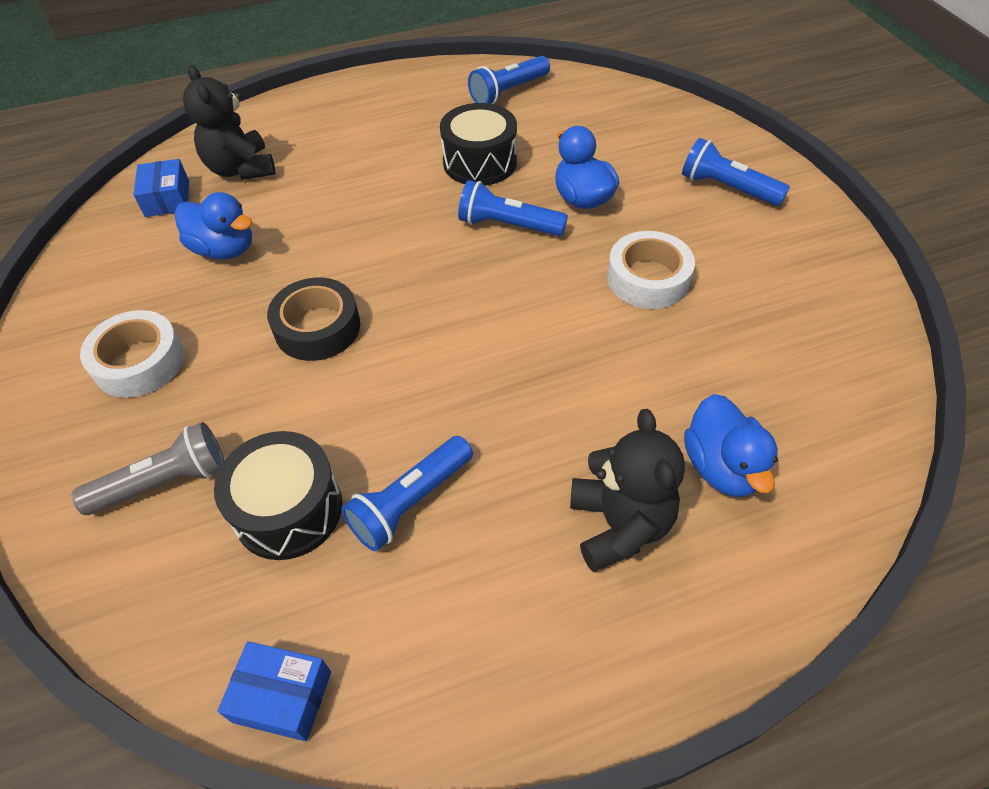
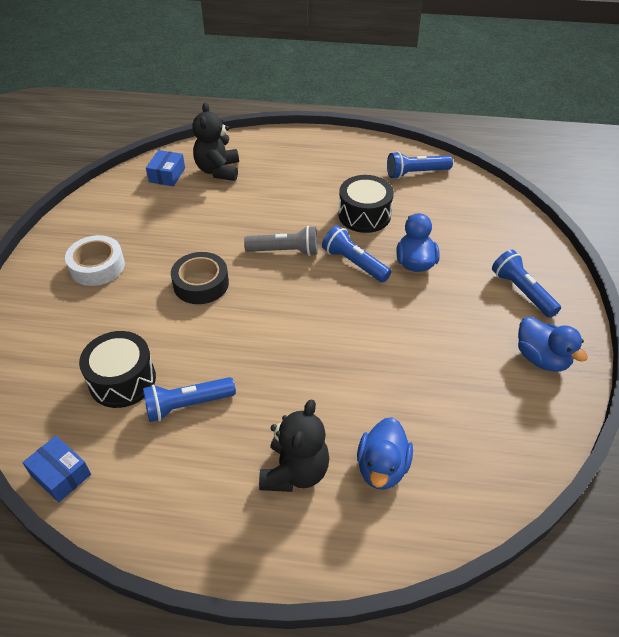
camera: 25 degrees right, 5 degrees down
(164, 482) = (71, 338): grey flashlight -> grey flashlight (285, 251)
(224, 249) = (179, 217): blue duck -> blue duck (541, 358)
(648, 279) = (421, 332): white tape -> none

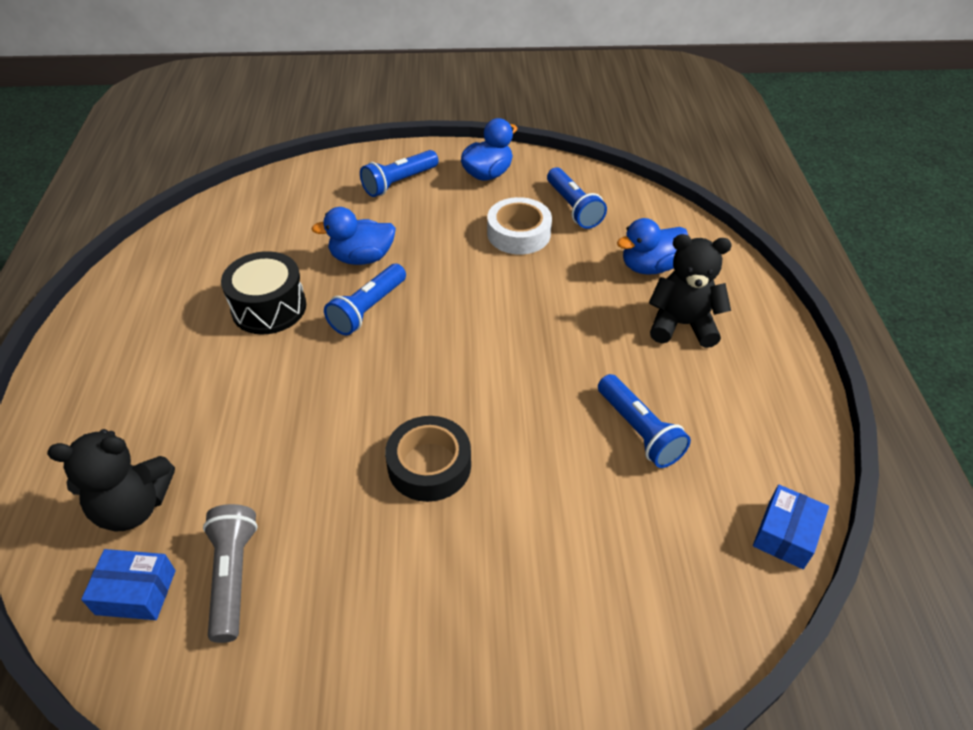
camera: 100 degrees left, 0 degrees up
(97, 266) = (408, 630): white tape -> white tape (518, 233)
(122, 380) = (627, 512): black drum -> none
(285, 251) = (349, 380): grey flashlight -> grey flashlight (233, 577)
(382, 468) = (649, 266): blue duck -> blue duck turned 150 degrees clockwise
(416, 173) = (176, 264): blue flashlight -> blue flashlight (573, 208)

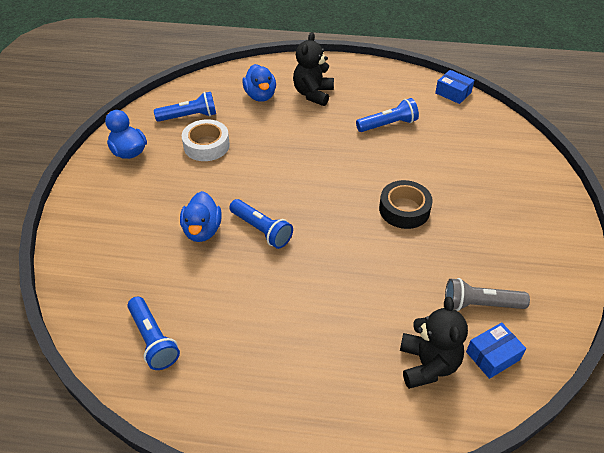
camera: 80 degrees left, 0 degrees up
(136, 592) = (492, 356): blue box -> blue box turned 45 degrees clockwise
(269, 308) = (243, 289): black drum -> none
(399, 182) = (114, 202): blue flashlight -> blue flashlight (153, 340)

